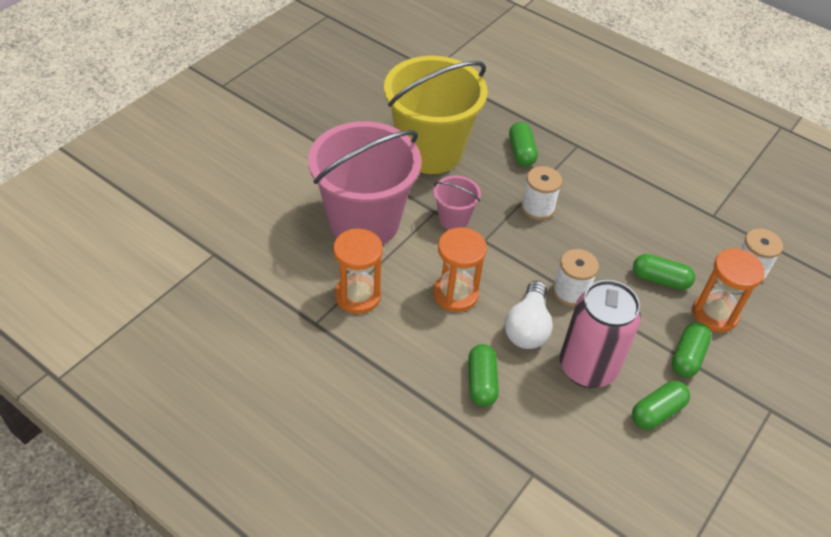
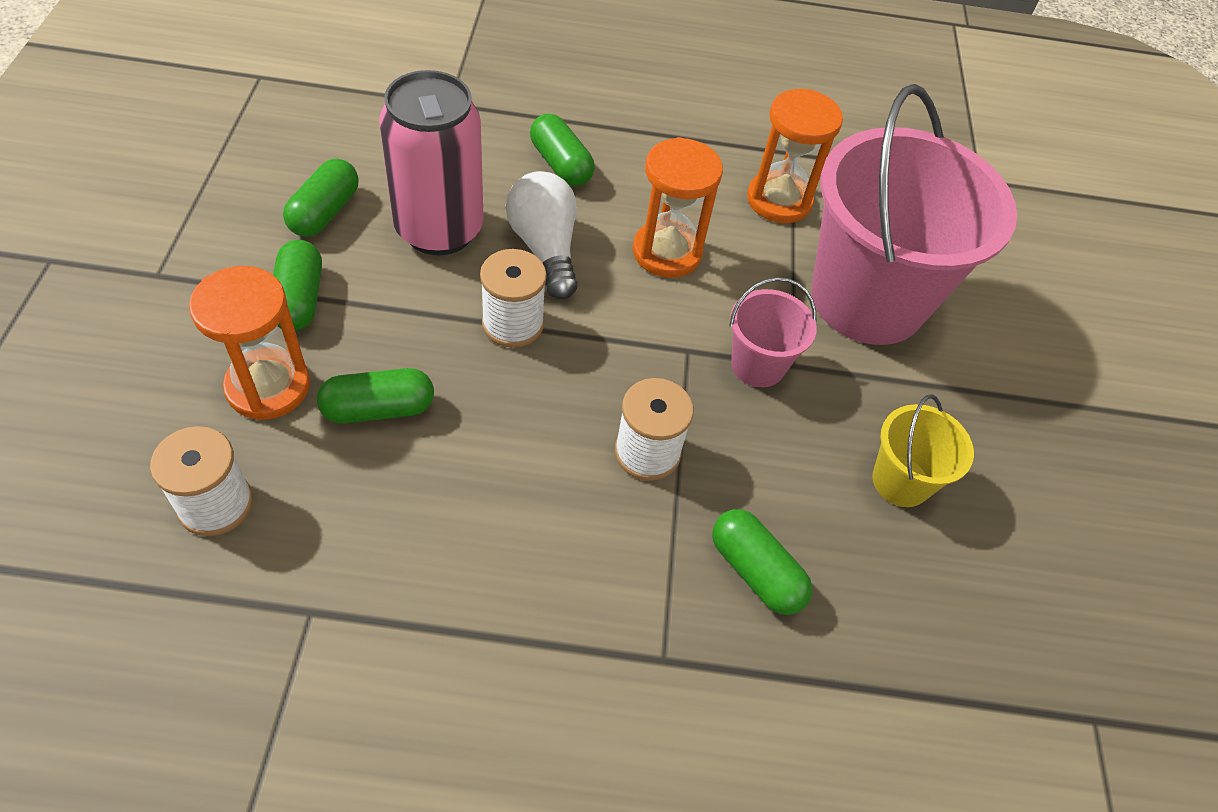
camera: 145 degrees right, 5 degrees up
(430, 151) = (901, 481): yellow bucket -> yellow bucket, size x0.44

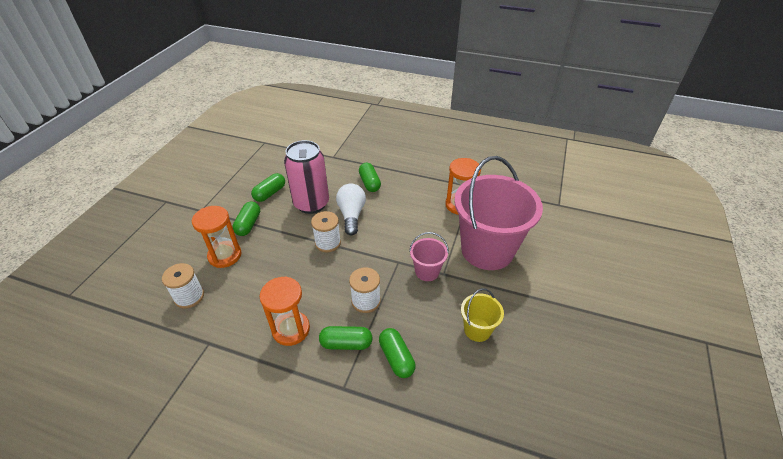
camera: 20 degrees right, 10 degrees down
(378, 409) = (263, 269): green capsule -> green capsule (346, 343)
(667, 252) = (402, 221): orange hourglass -> orange hourglass (291, 329)

